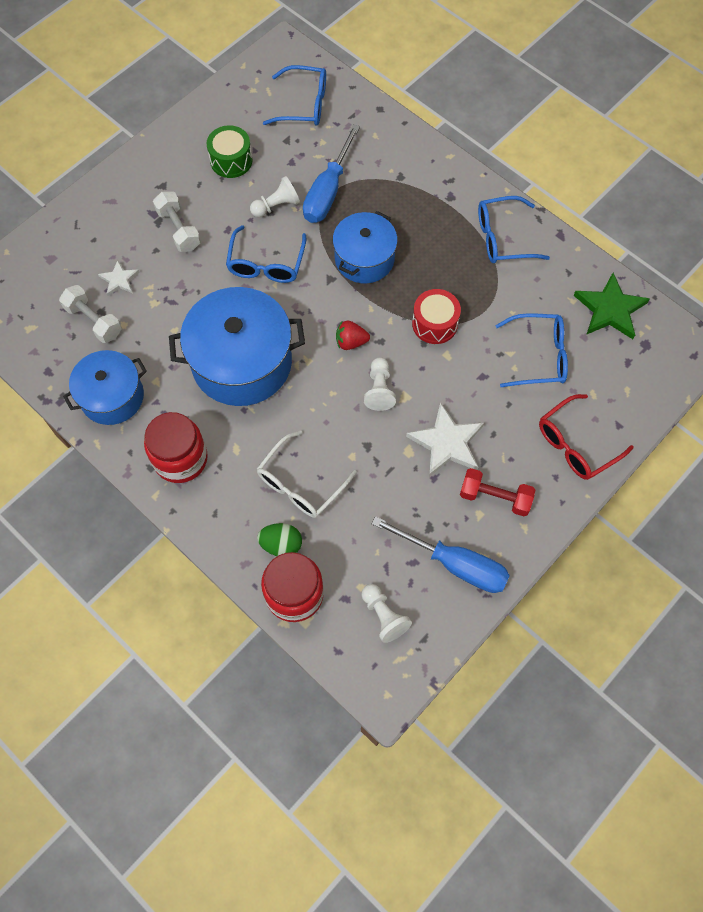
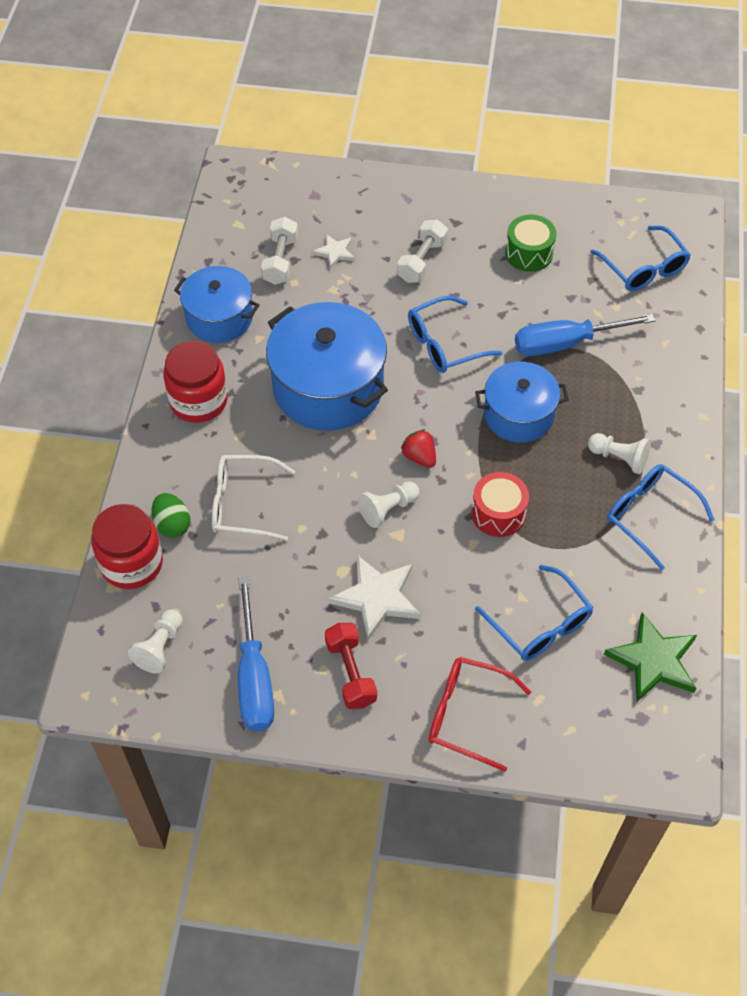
camera: 55 degrees right, 10 degrees down
(276, 206) = (512, 315): white pawn -> white pawn (619, 458)

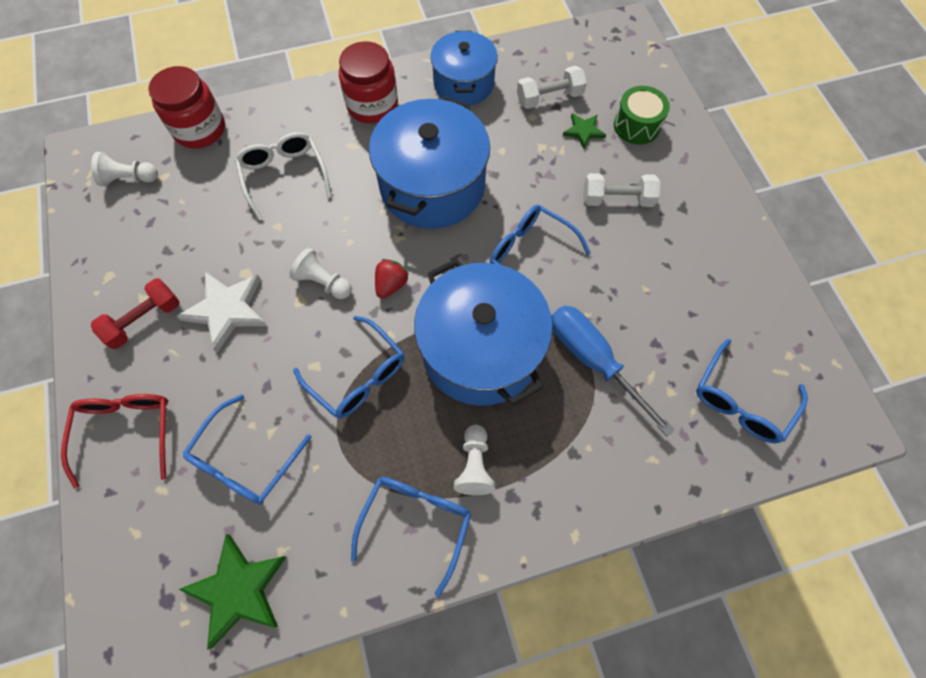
camera: 65 degrees right, 10 degrees up
(172, 524) = (245, 139): green egg -> none
(254, 677) = (120, 252): blue screwdriver -> none
(335, 252) = (583, 131): white star -> green star
(498, 513) = (357, 375): red drum -> blue glasses
(518, 415) = (481, 350): blue pot -> blue pot, size x1.60
(529, 253) = (687, 284): green drum -> green drum (636, 126)

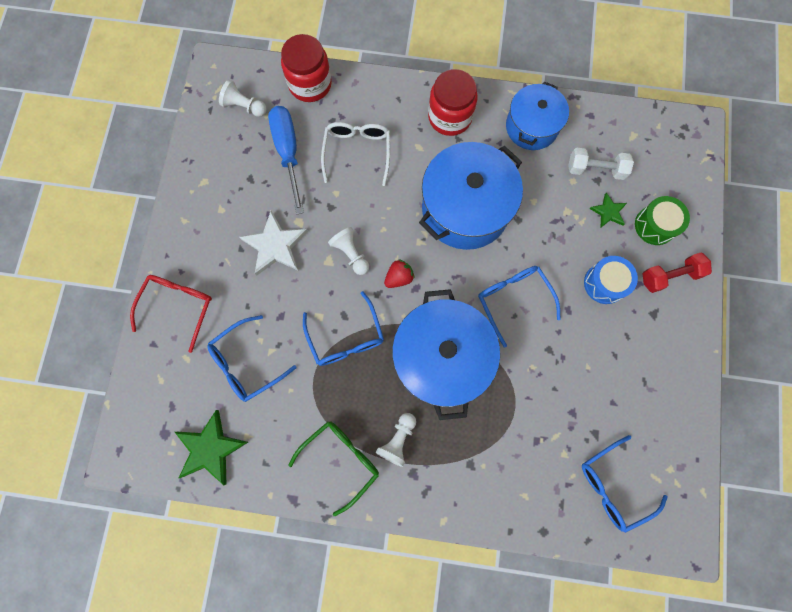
camera: 25 degrees right, 10 degrees up
(144, 320) = (216, 228): red dumbbell -> red dumbbell (669, 276)
(415, 524) = (340, 461): blue glasses -> green glasses
(593, 360) = (519, 403): blue screwdriver -> blue screwdriver (288, 152)
(617, 199) = (604, 283): white dumbbell -> blue drum

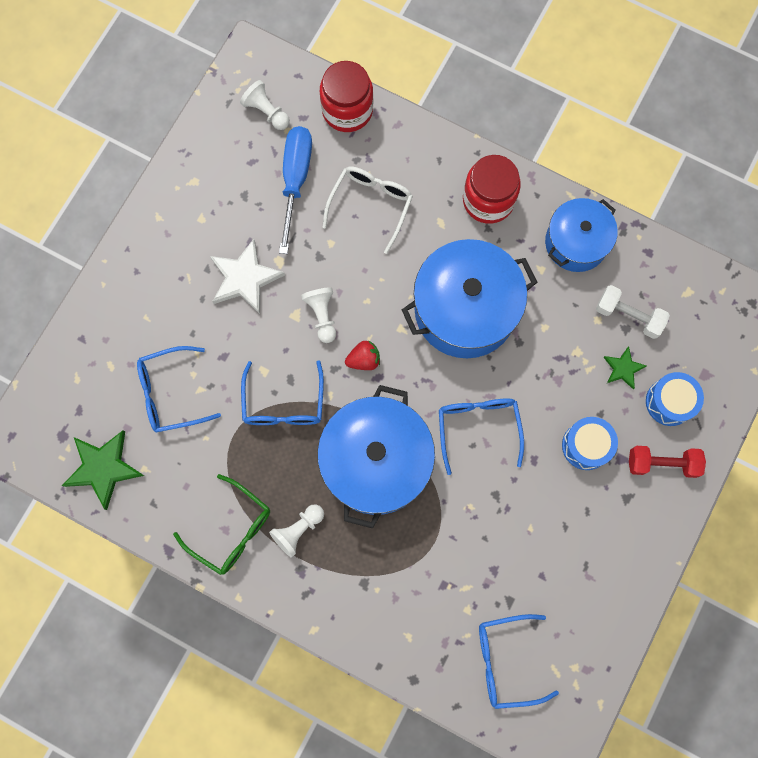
camera: 20 degrees right, 0 degrees up
(178, 307) = (120, 309): red glasses -> none
(340, 461) = (231, 529): green glasses -> green glasses turned 60 degrees clockwise
(655, 225) = (669, 402): green drum -> blue drum

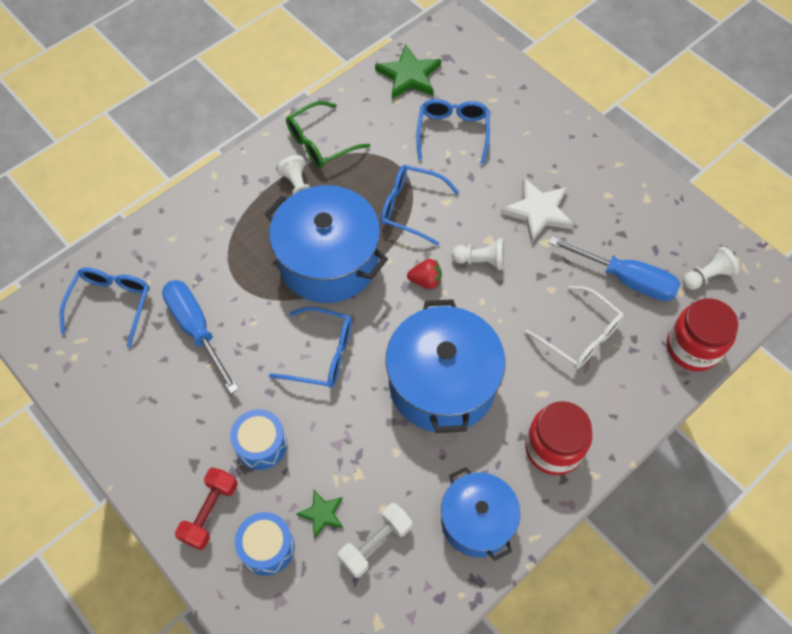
camera: 110 degrees right, 15 degrees down
(364, 360) = (426, 281): red strawberry -> red strawberry turned 90 degrees counterclockwise
(499, 559) = (196, 329): none -> blue screwdriver

